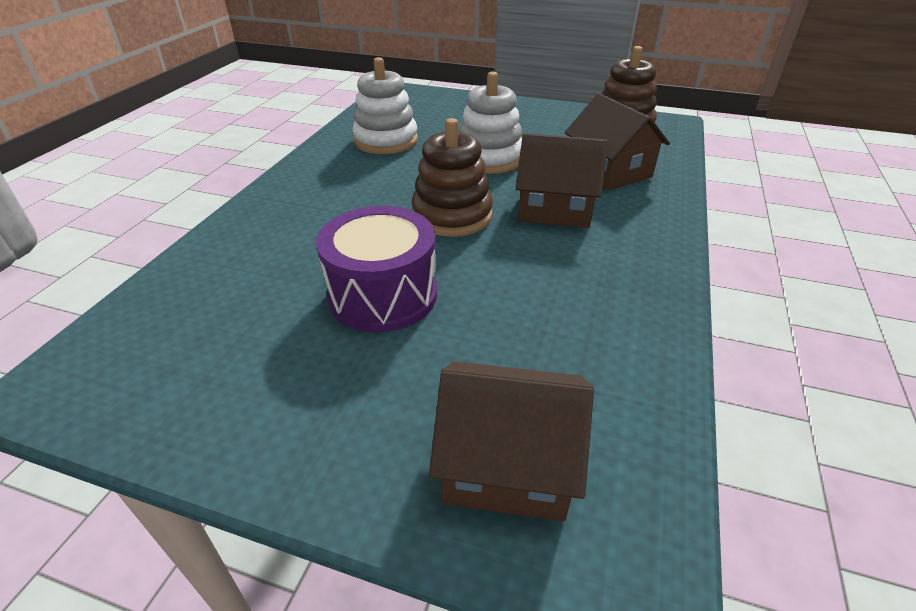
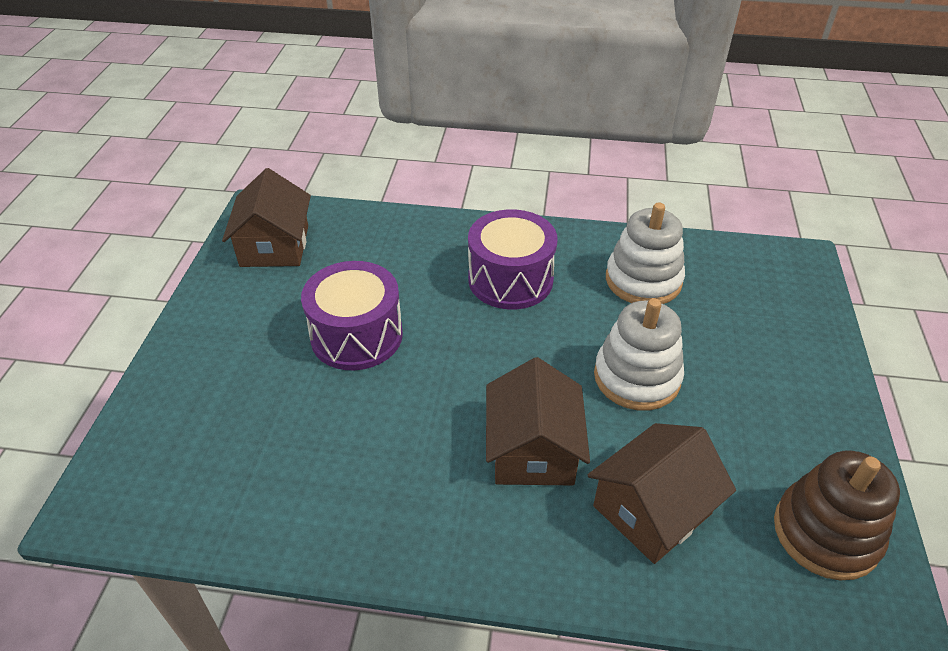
camera: 80 degrees right, 5 degrees up
(348, 195) = (510, 279): none -> purple drum
(452, 215) = (493, 361): brown stacking toy -> none
(507, 463) = (180, 434): brown house -> brown house (274, 246)

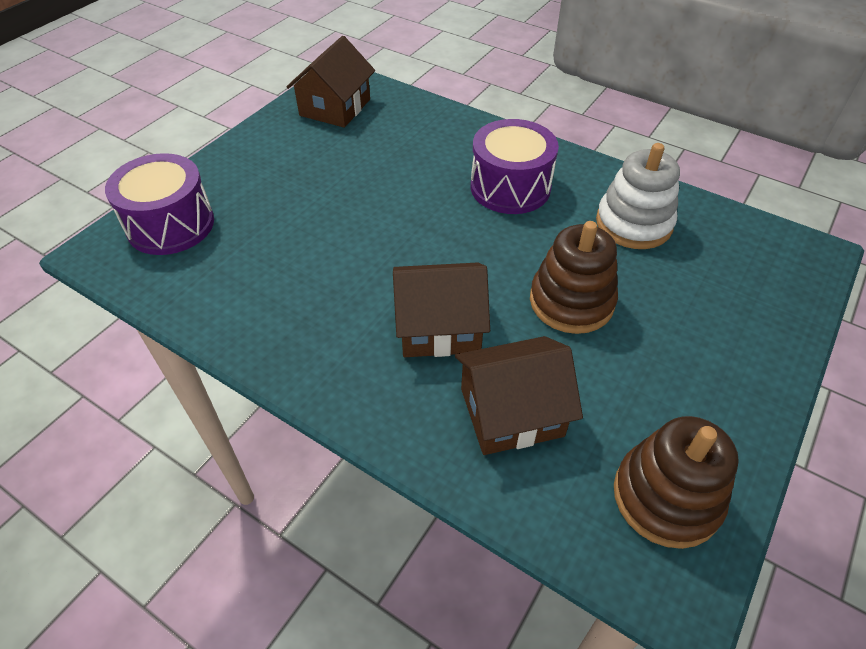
camera: 25 degrees right, 5 degrees up
(356, 335) = (354, 192): purple drum -> purple drum (170, 225)
(533, 450) = (439, 327): brown house -> brown house turned 60 degrees clockwise
(636, 377) = (571, 301): white stacking toy -> brown stacking toy

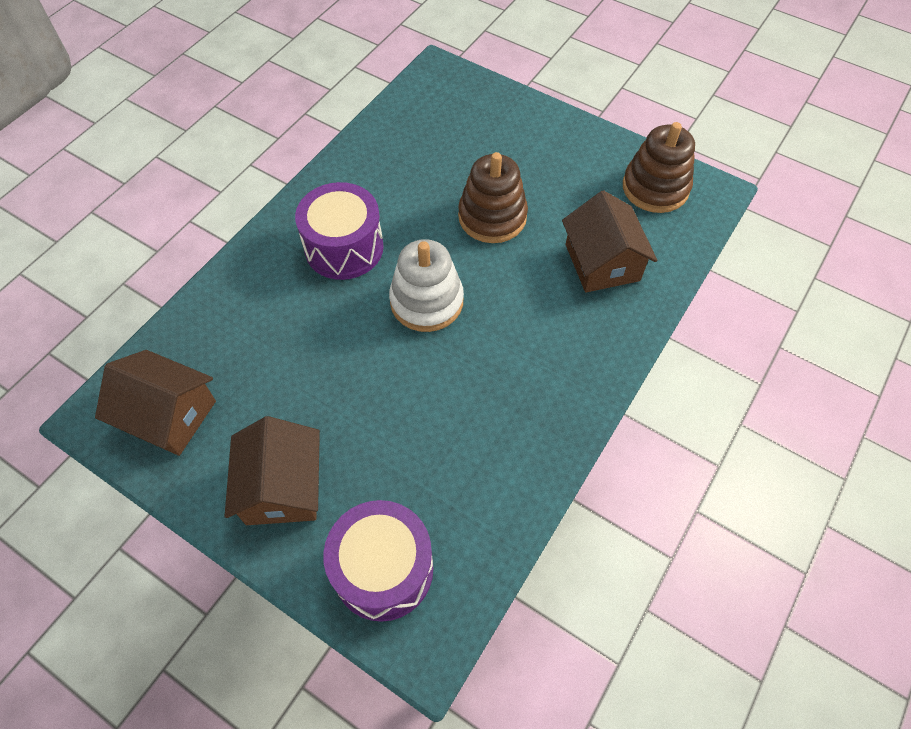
camera: 90 degrees left, 10 degrees up
(439, 327) = (523, 306): brown house -> brown house (282, 487)
(633, 223) = (401, 166): white stacking toy -> white stacking toy (426, 301)

